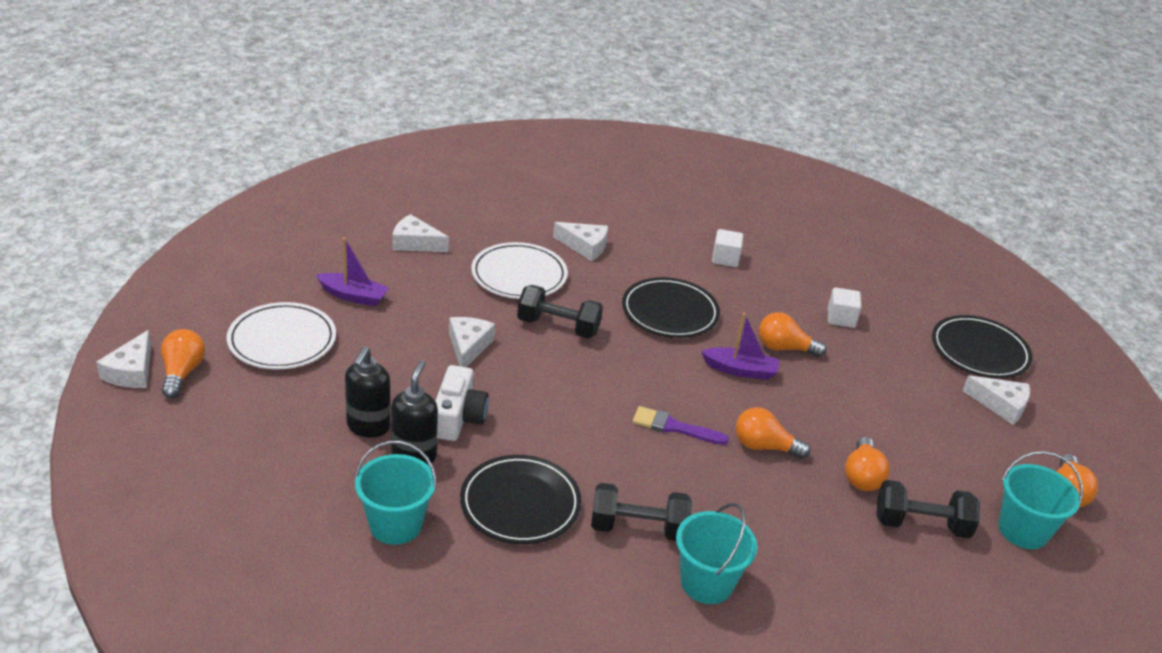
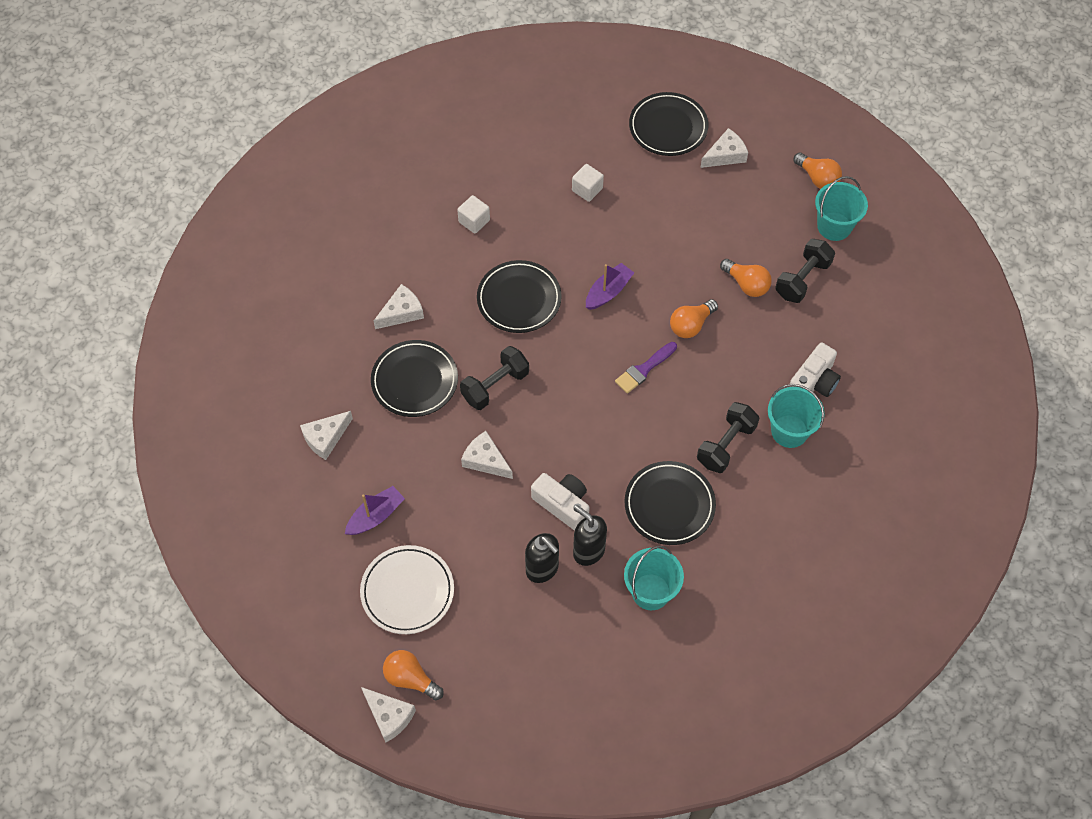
camera: 55 degrees left, 25 degrees up
(519, 275) = (415, 381): white plate -> black plate
(784, 348) = (600, 248): orange light bulb -> none
(794, 584) = (813, 382): none -> white camera

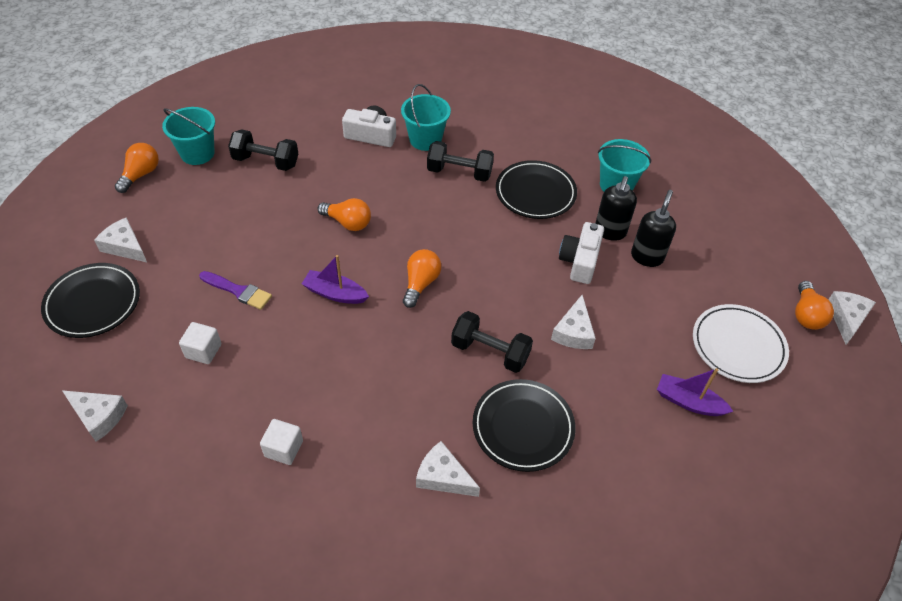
camera: 115 degrees left, 10 degrees down
(325, 438) = (638, 488): white cheese -> white cheese (98, 416)
(519, 299) = (376, 366): black plate -> none
(644, 369) = (412, 243): purple brush -> purple brush (238, 291)
(746, 284) = (285, 196): orange light bulb -> orange light bulb (420, 283)

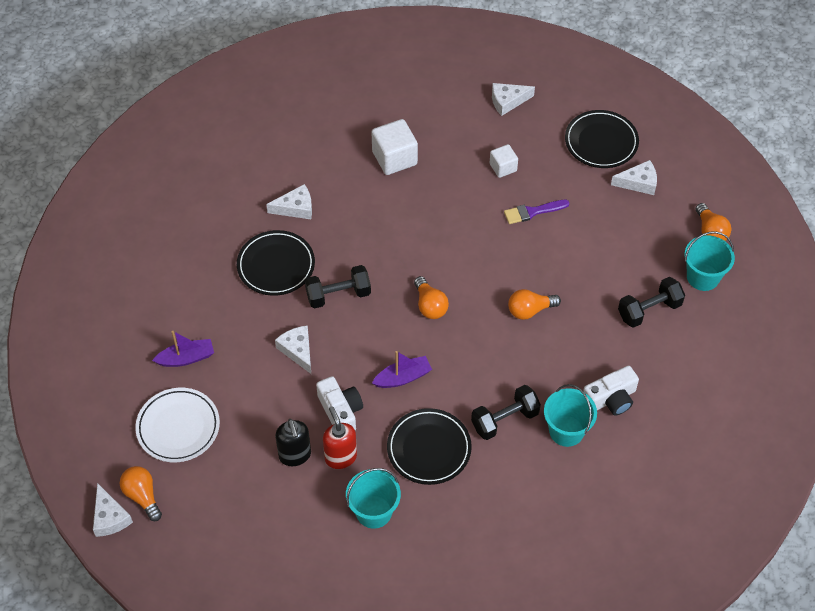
camera: 140 degrees right, 5 degrees up
(284, 449) = (394, 158): white cube -> white cube, size x1.68
(335, 293) = (474, 256): purple boat -> purple boat (403, 377)
(610, 232) = (340, 457): black soap dispenser -> red soap dispenser

